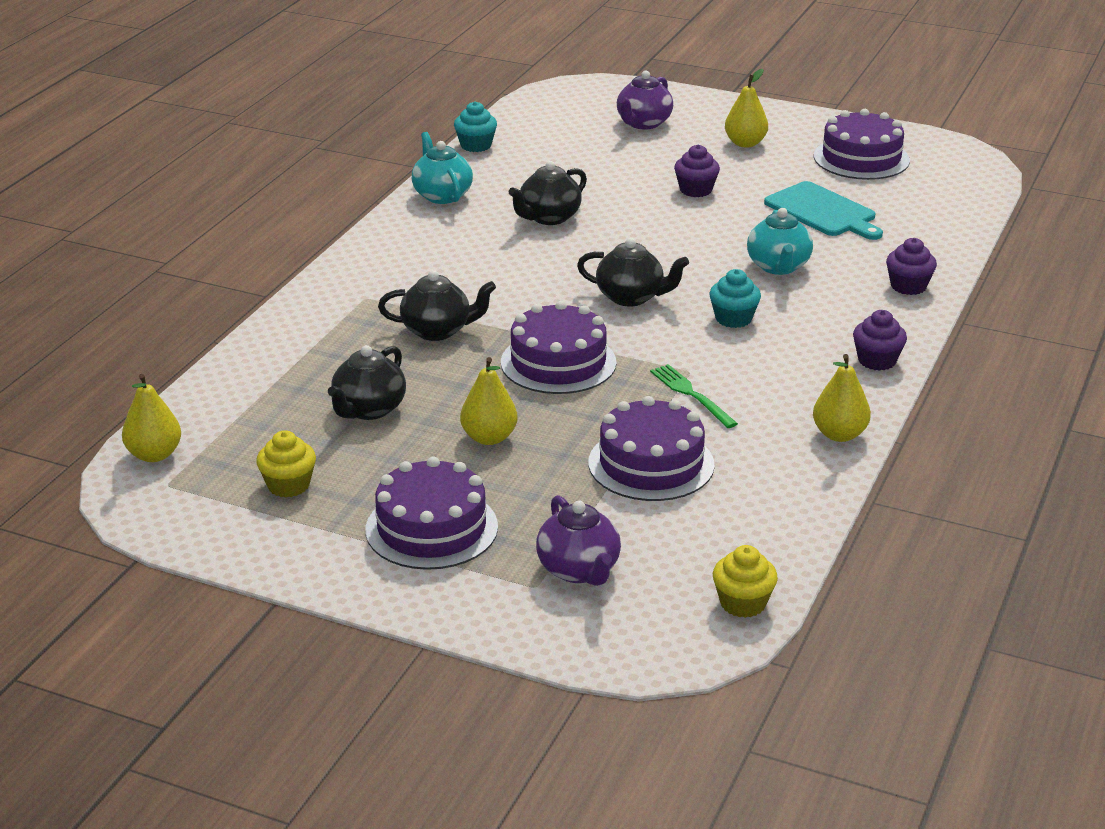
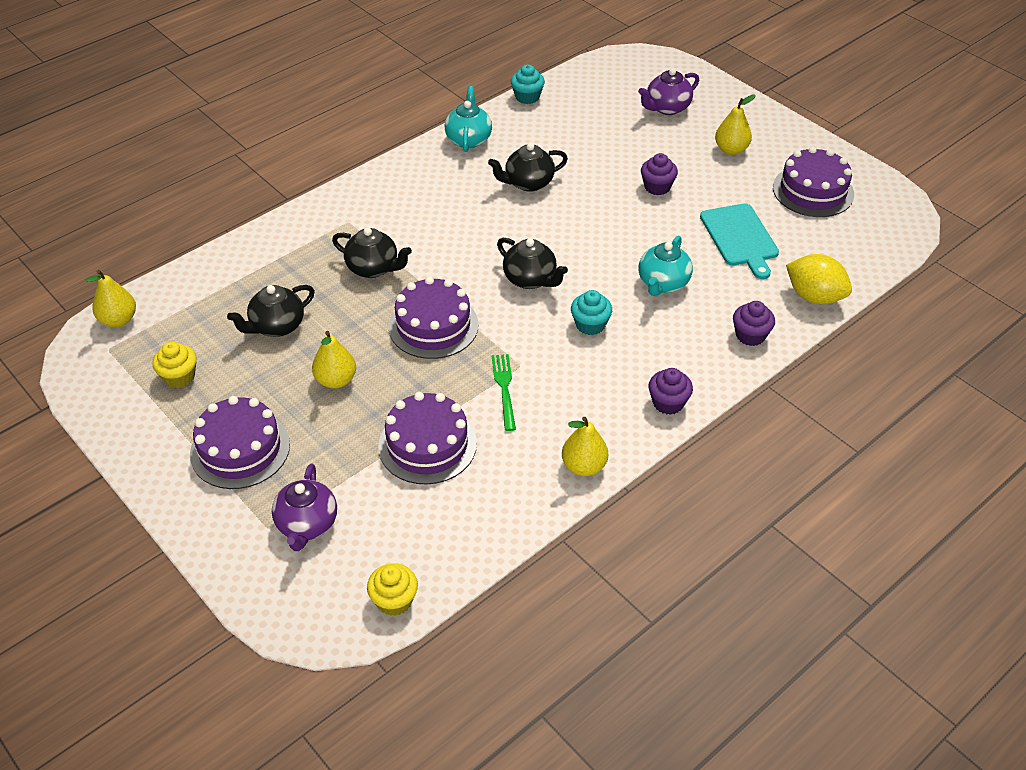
camera: 25 degrees right, 15 degrees up
(942, 240) = (814, 296): none -> yellow lemon

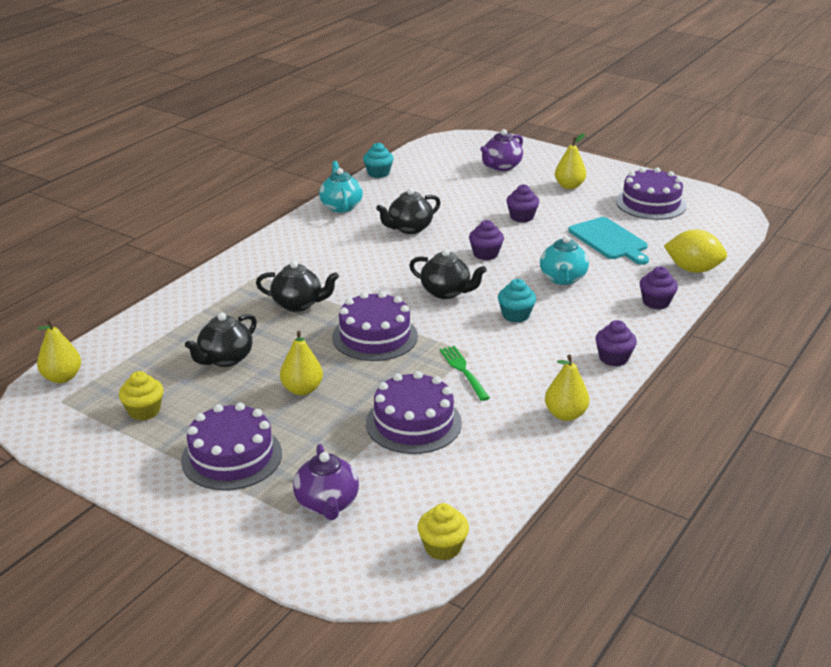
camera: 15 degrees left, 15 degrees down
(594, 234) = (485, 254): none -> purple cupcake

